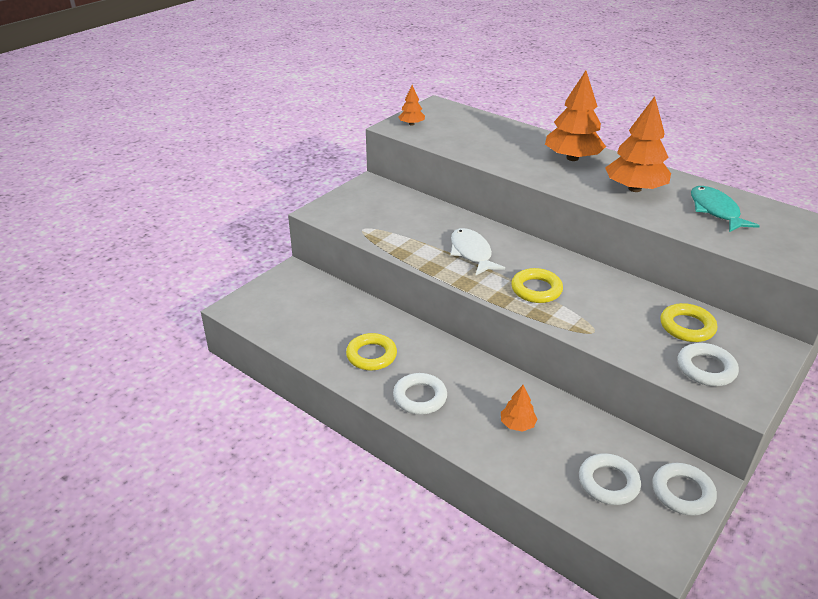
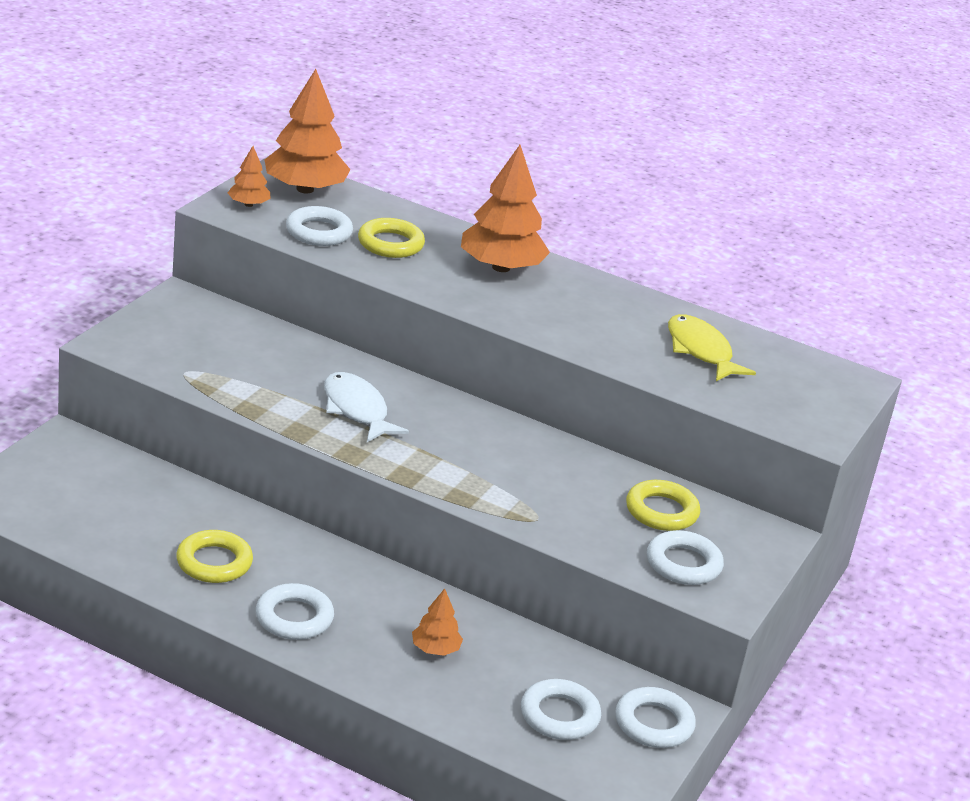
camera: 15 degrees left, 5 degrees down
(453, 139) = (318, 232): none -> white ring
(536, 289) = (455, 462): yellow ring -> yellow ring (390, 244)
(634, 189) = (591, 317): orange tree -> orange tree (304, 189)
(715, 211) = (700, 351): turquoise fish -> yellow fish

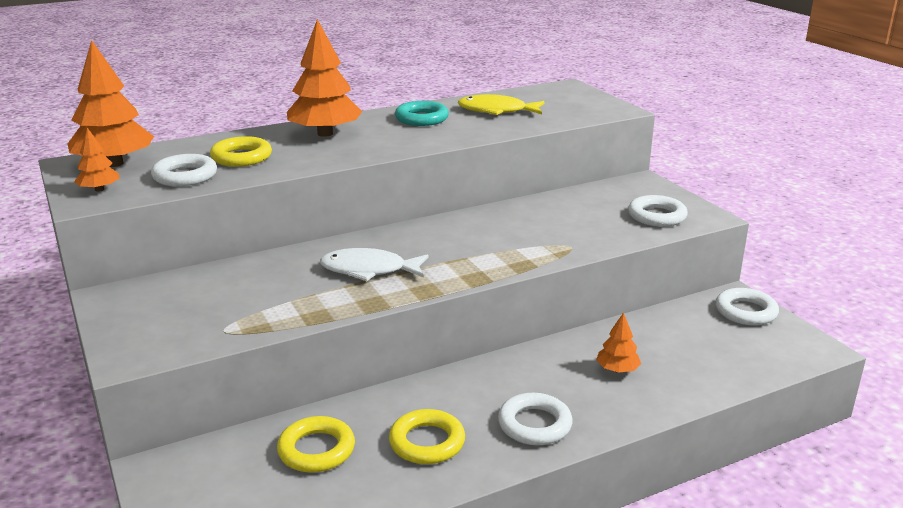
camera: 50 degrees left, 5 degrees down
(559, 715) = (722, 344): white ring -> none
(614, 310) = (421, 118): none -> turquoise ring
(661, 511) = (593, 204): yellow ring -> yellow ring (316, 450)

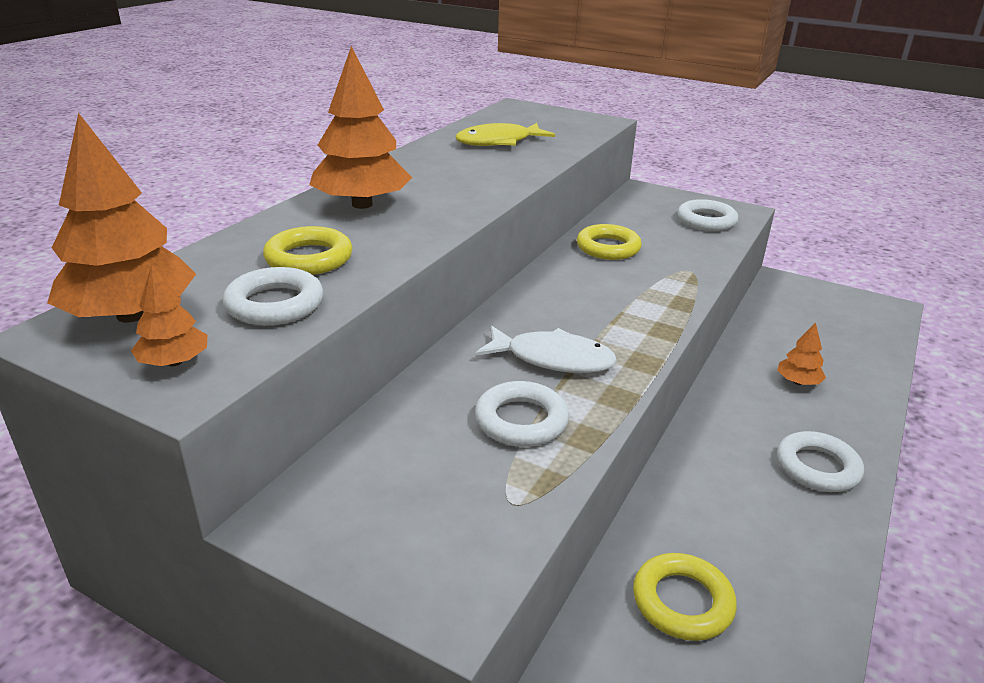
camera: 35 degrees left, 5 degrees up
(369, 270) = (553, 359): white fish -> white fish turned 135 degrees counterclockwise
(421, 118) = (439, 164): turquoise ring -> none
(427, 442) = (764, 534): yellow ring -> yellow ring (608, 248)
(746, 312) = (805, 292): white ring -> white ring (521, 421)

